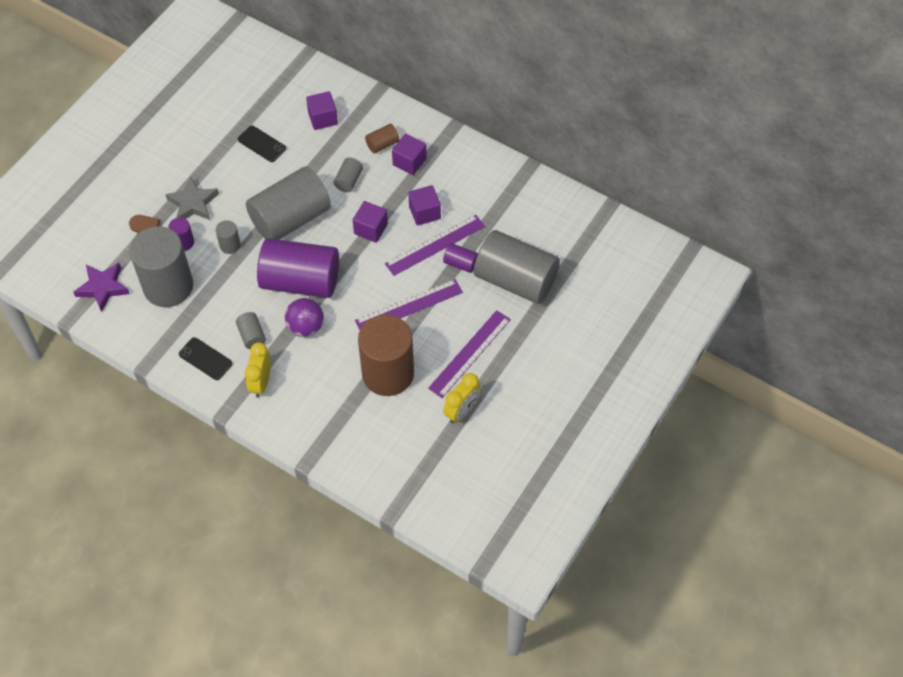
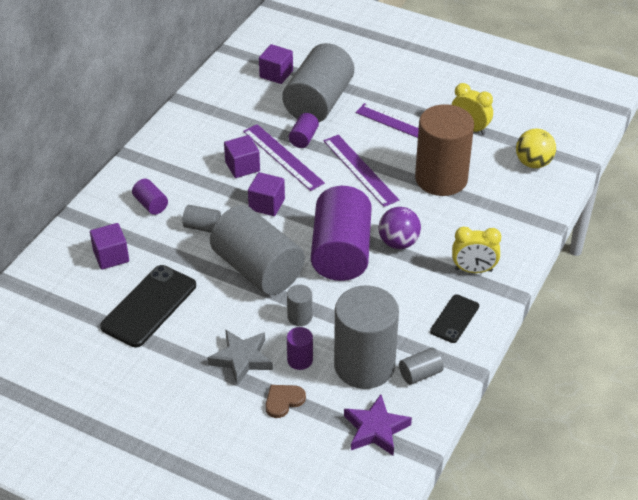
camera: 95 degrees left, 15 degrees down
(252, 336) = (417, 284): grey cylinder -> grey cylinder (420, 374)
(262, 144) = (149, 306): black phone -> black phone, size x1.73
(382, 144) = (151, 204): brown cylinder -> purple cylinder
(401, 461) = (533, 163): none -> yellow ball
(409, 162) = (175, 182): purple cube -> purple cube (276, 74)

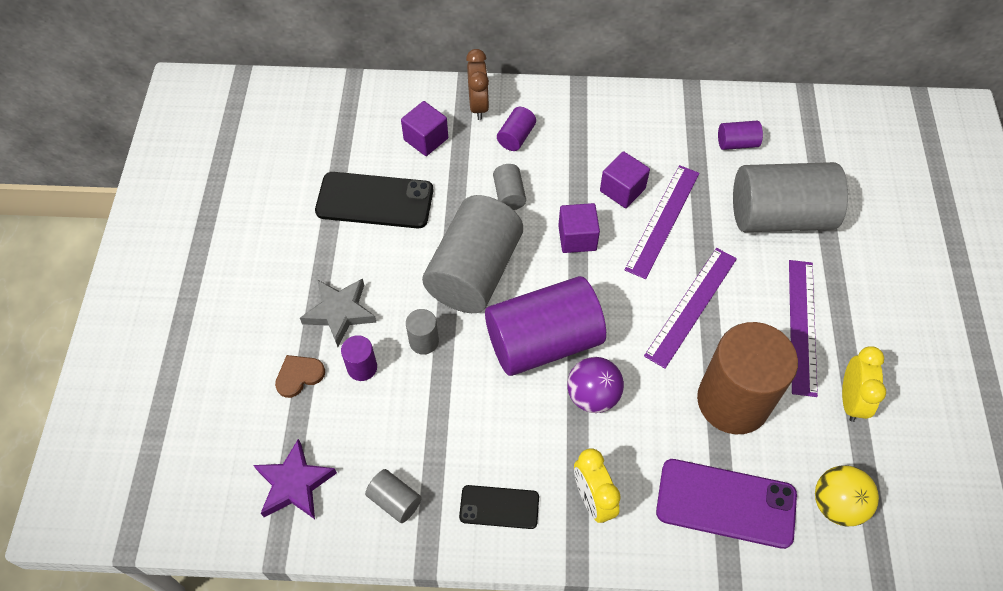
camera: 65 degrees right, 15 degrees up
(102, 215) = (478, 105): none -> brown clock
(276, 74) = (798, 154): purple cube -> none
(283, 401) = (299, 376): brown heart -> brown heart turned 60 degrees counterclockwise
(303, 138) = (707, 227): purple cylinder -> purple cylinder (737, 143)
(364, 365) = (382, 435): grey cylinder -> none
(508, 210) = (726, 503): none -> purple phone

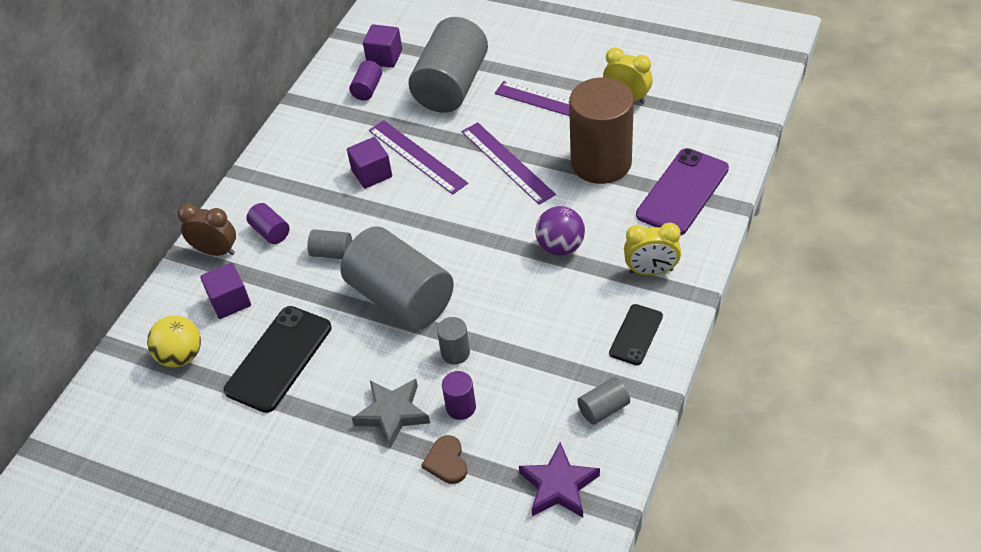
camera: 65 degrees left, 10 degrees down
(543, 341) = (495, 266): purple cylinder -> none
(577, 238) = (404, 217): purple cube -> purple cube (384, 57)
(837, 504) = (704, 132): yellow ball -> yellow ball (181, 356)

